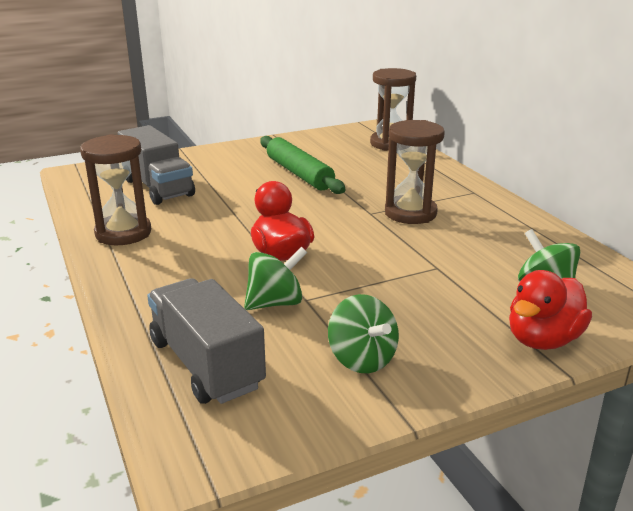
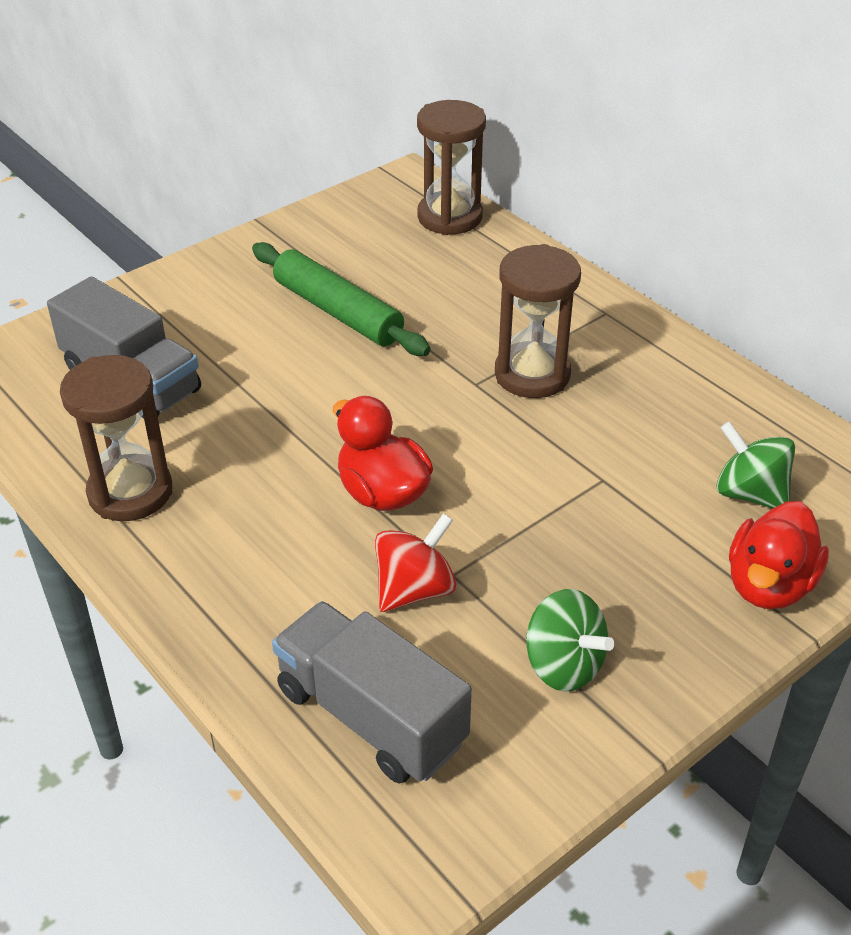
camera: 15 degrees left, 15 degrees up
(275, 303) = (414, 589): green spinning top -> red spinning top

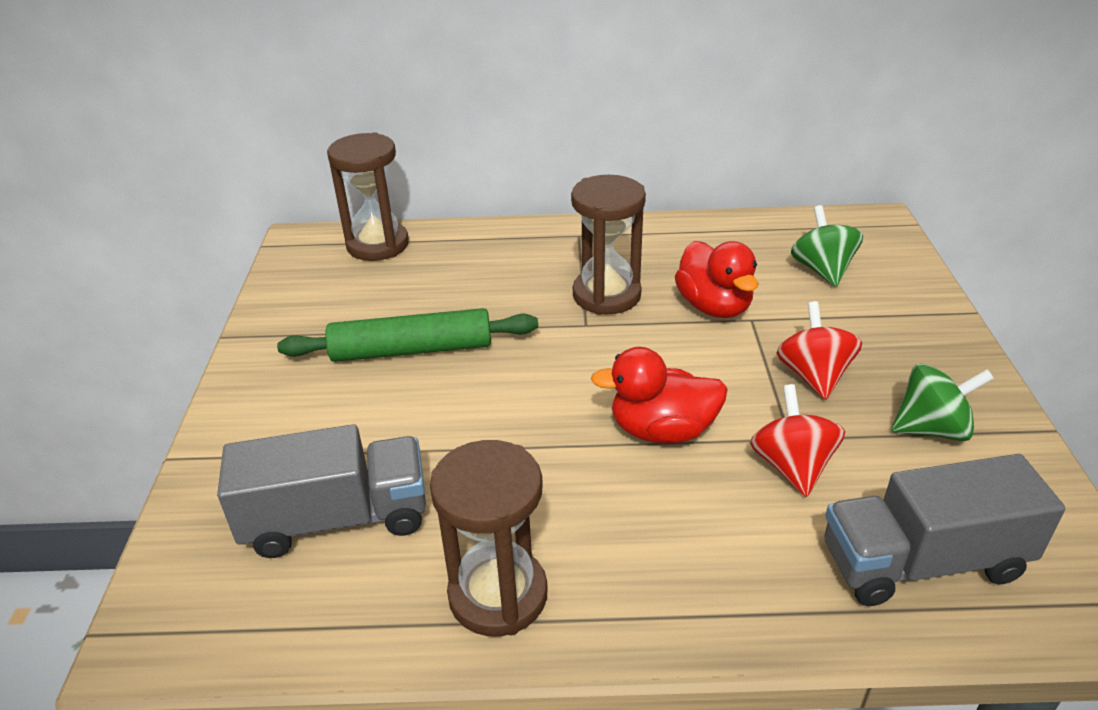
camera: 50 degrees left, 5 degrees down
(559, 555) = (813, 376): none -> red spinning top
(749, 493) = (822, 270): green spinning top -> green spinning top turned 90 degrees clockwise
(769, 585) = (915, 305): red duck -> red duck (714, 306)

